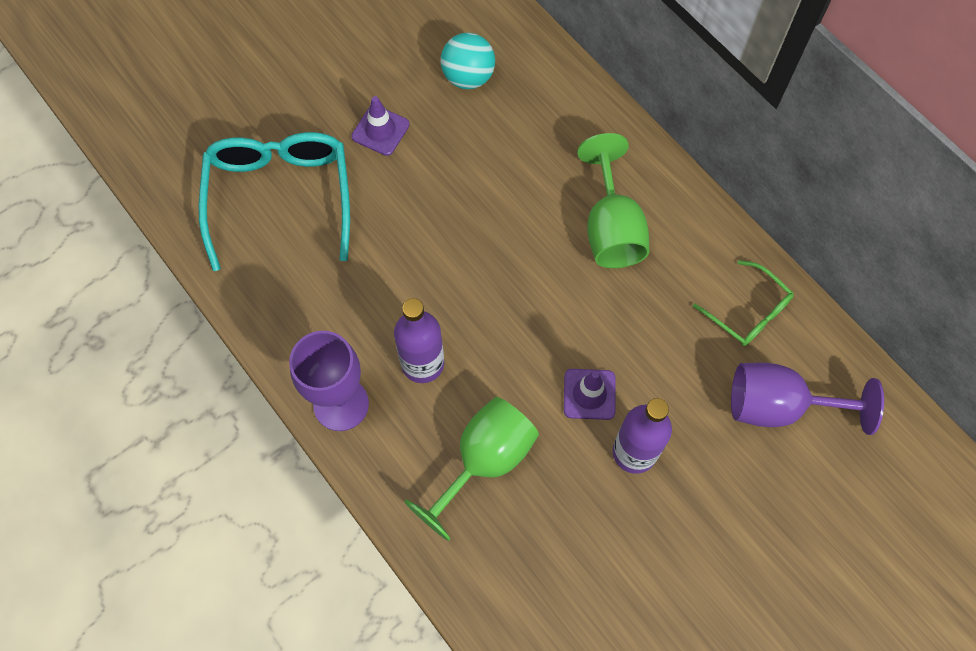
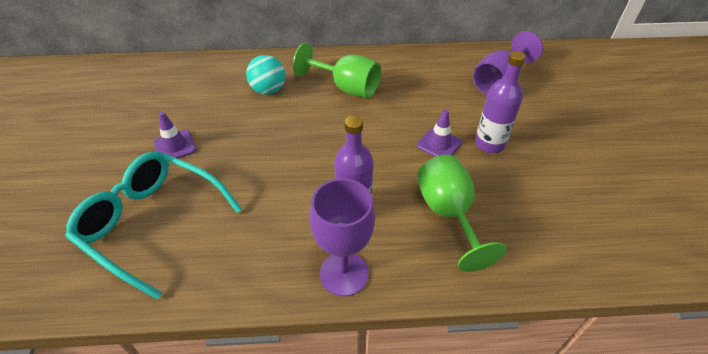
camera: 55 degrees left, 20 degrees down
(468, 77) = (193, 94): turquoise ball -> turquoise ball (268, 90)
(748, 312) = (438, 67): green glasses -> none

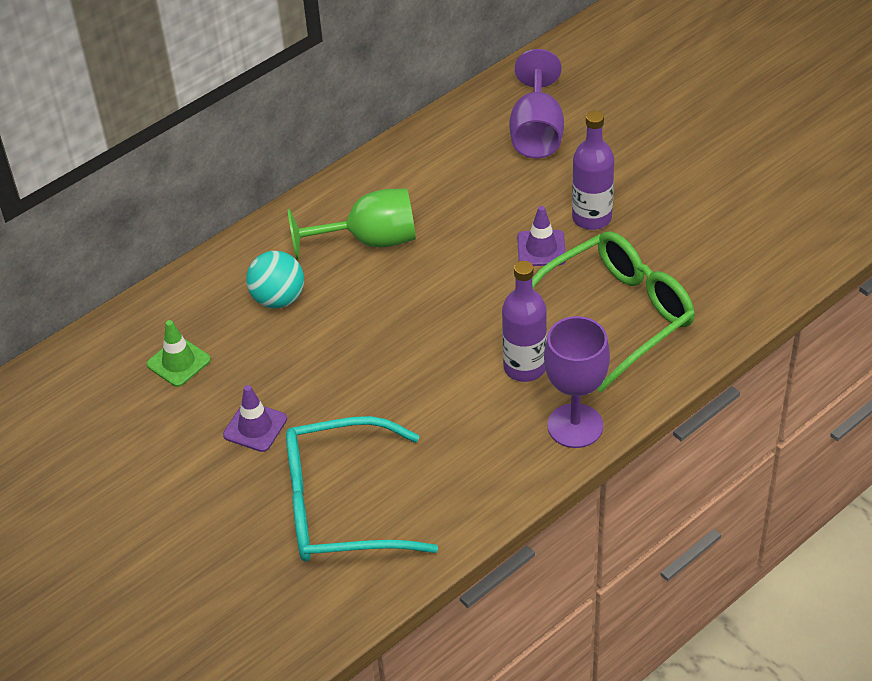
camera: 35 degrees left, 0 degrees up
(187, 93) = (178, 362): none -> green traffic cone
(448, 214) = (616, 315): green goblet -> green glasses

